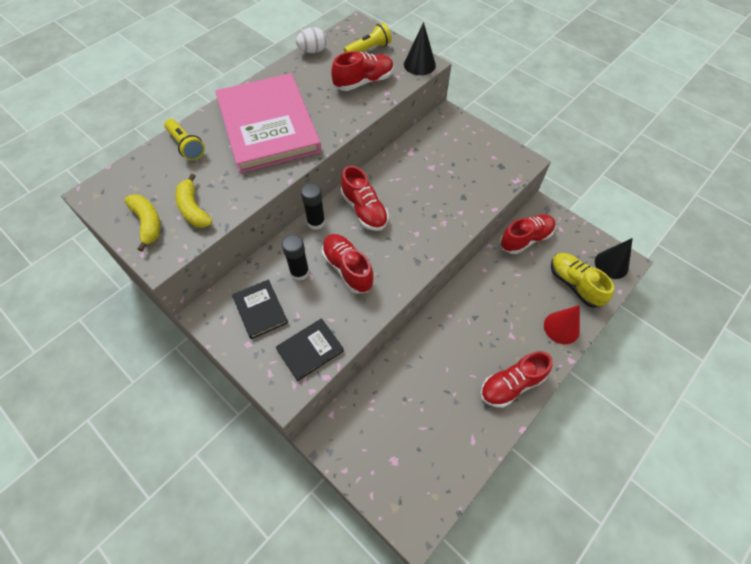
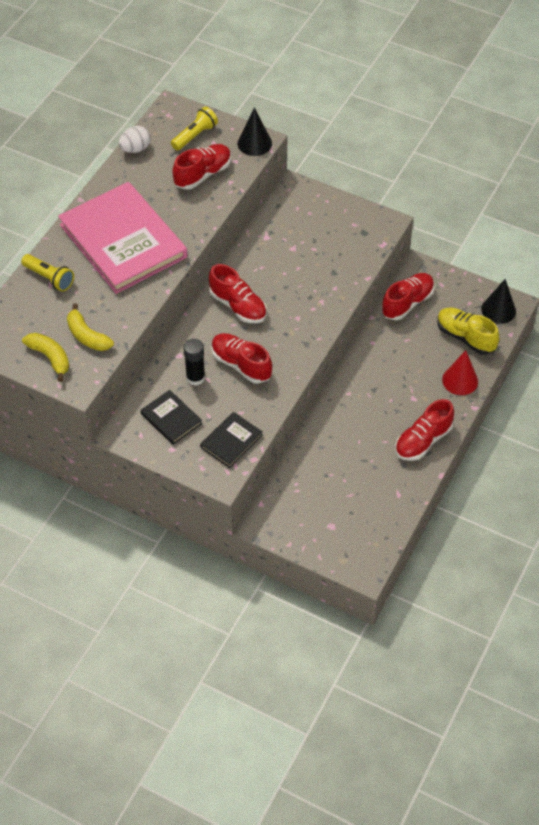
camera: 15 degrees left, 5 degrees down
(316, 222) = (193, 328): black glue stick -> none

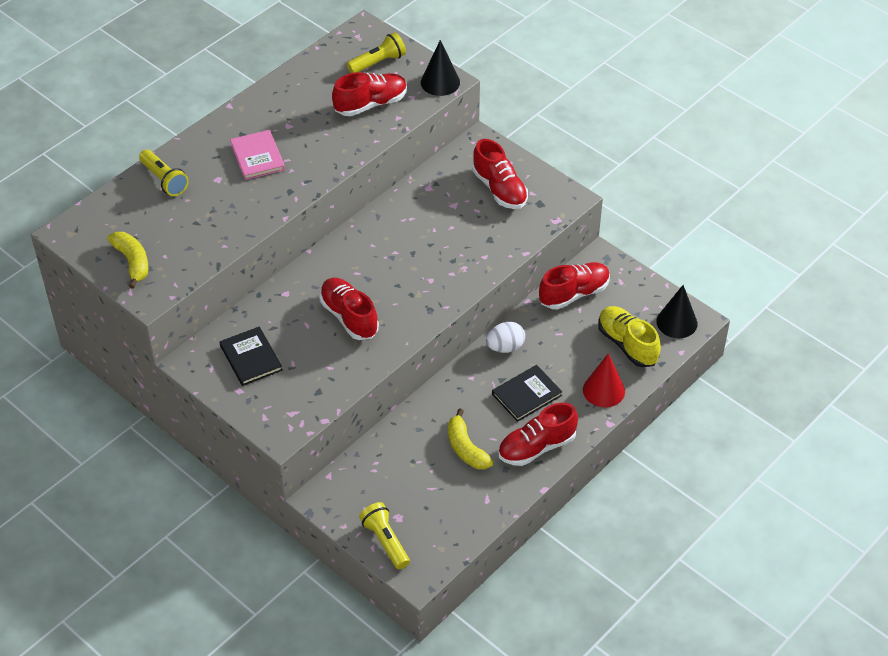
camera: 15 degrees right, 5 degrees down
(87, 336) = (180, 247): yellow banana -> yellow banana (466, 448)
(123, 241) = (257, 157): pink book -> pink book, size x0.44
(135, 149) = (308, 65): white egg -> white egg (505, 347)
(195, 378) = (294, 320): black glue stick -> none
(231, 441) = (307, 396): black book -> black book (526, 395)
(238, 306) = (369, 254): red shoe -> red shoe (499, 189)
(328, 549) = (385, 541): none -> yellow flashlight

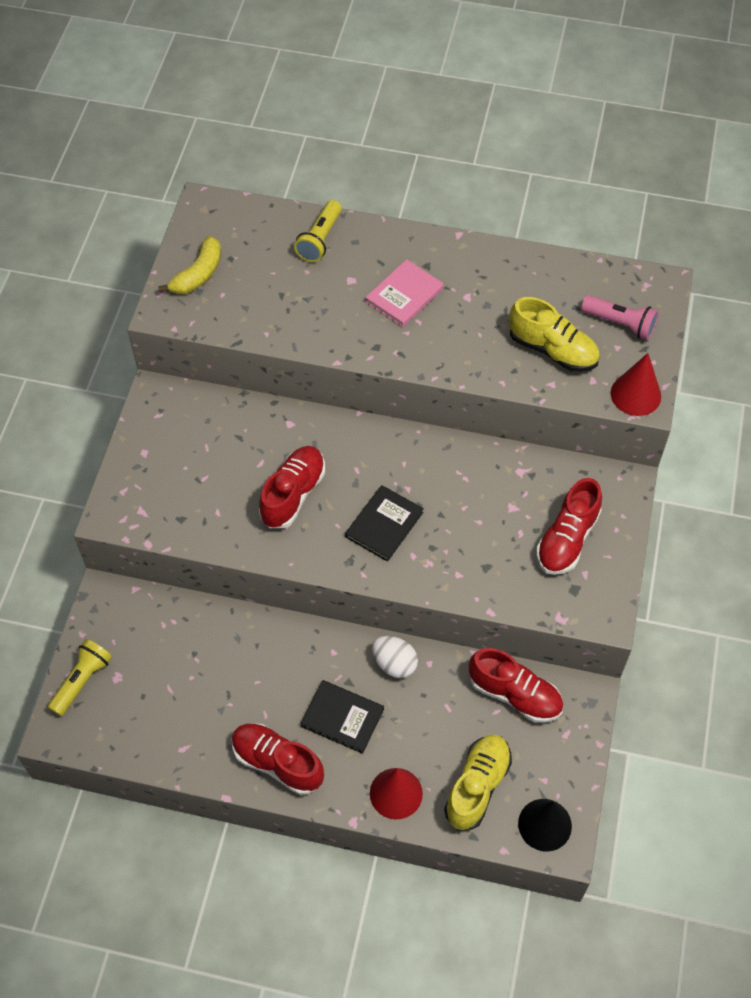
camera: 60 degrees right, 10 degrees up
(251, 358) = (189, 440): black book -> black book (384, 524)
(371, 104) = (552, 350): red shoe -> yellow shoe
(378, 63) = (620, 324): yellow flashlight -> pink flashlight
(440, 82) = (635, 394): black cone -> red cone
(466, 448) = (237, 695): yellow banana -> none

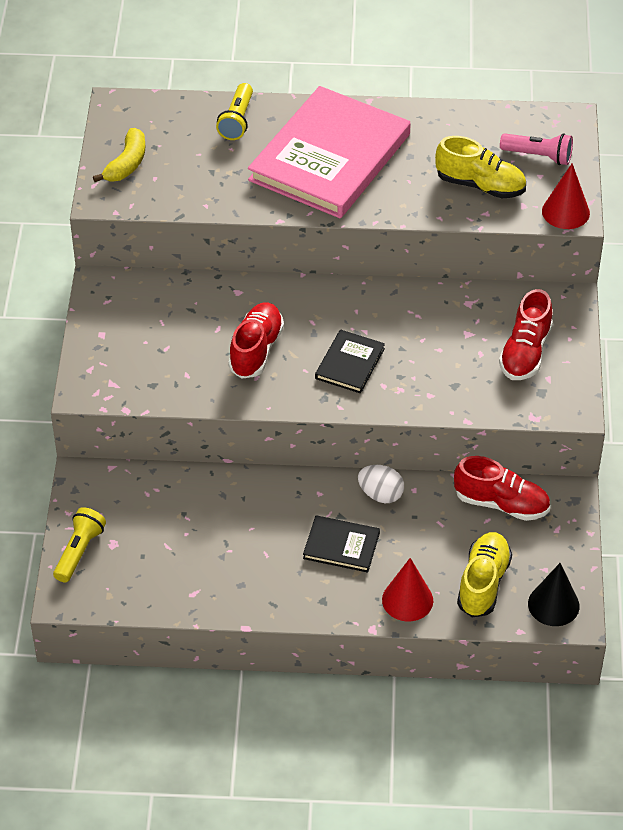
camera: 10 degrees left, 10 degrees down
(277, 763) = (288, 592): red shoe -> none
(404, 295) = (330, 157): pink book -> pink book, size x2.27

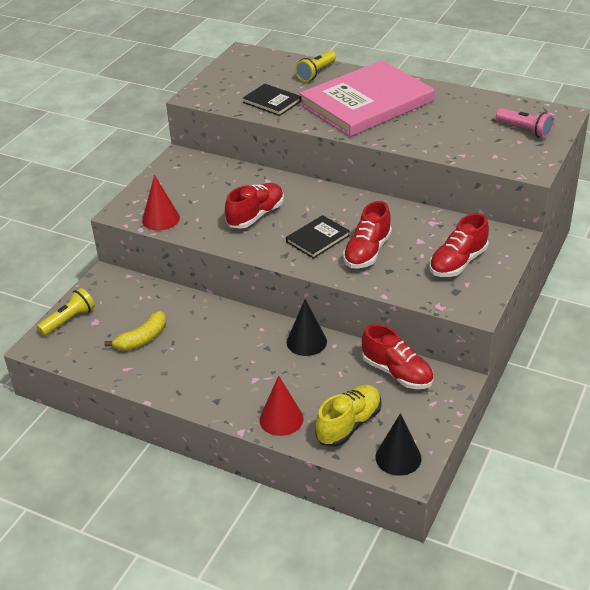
camera: 25 degrees right, 10 degrees down
(127, 164) = (225, 81): yellow banana -> yellow banana (142, 339)
(341, 546) = (255, 367): black book -> black book (272, 102)
(380, 494) = (306, 342): white egg -> black cone
(417, 366) = (367, 252): none -> red shoe
(480, 185) = (468, 138): yellow shoe -> none
(565, 212) = (526, 166): red cone -> red cone (161, 219)

